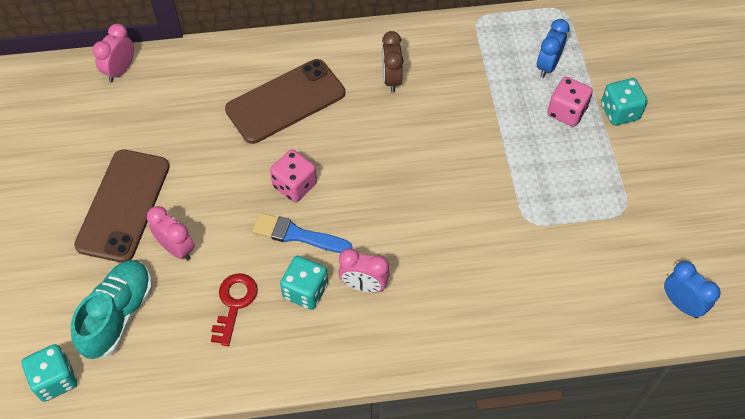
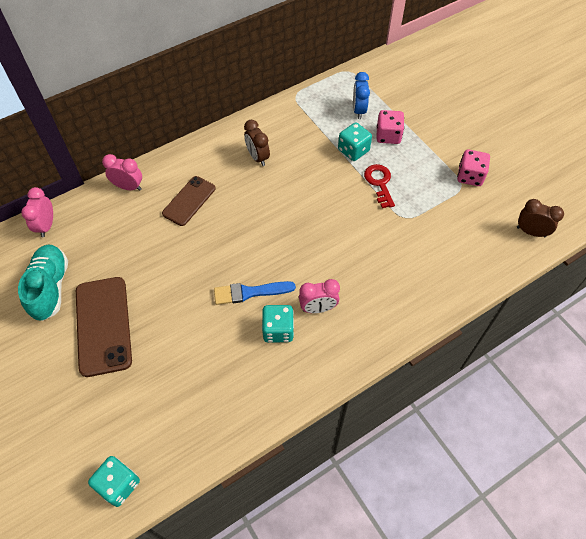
camera: 25 degrees left, 0 degrees up
(118, 315) = (144, 411): turquoise shoe -> turquoise shoe (50, 288)
(176, 248) = (163, 340): pink clock -> pink clock (128, 187)
(234, 303) = (230, 362): red key -> red key (379, 183)
(285, 101) = (189, 201): brown phone -> brown phone, size x0.63
(294, 185) = (228, 258): pink dice -> pink dice (470, 176)
(619, 112) = (422, 123): turquoise dice -> turquoise dice (353, 150)
(681, 304) = (531, 232): blue clock -> brown clock

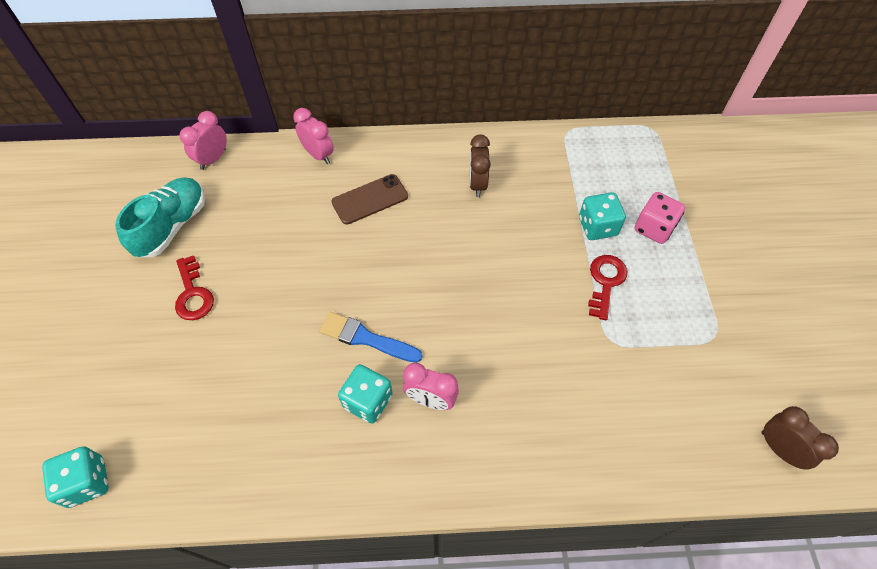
camera: 30 degrees right, 0 degrees up
(103, 325) = (193, 294): brown phone -> red key
(359, 110) = (635, 181): blue clock -> none
(470, 176) = (734, 330): pink dice -> none

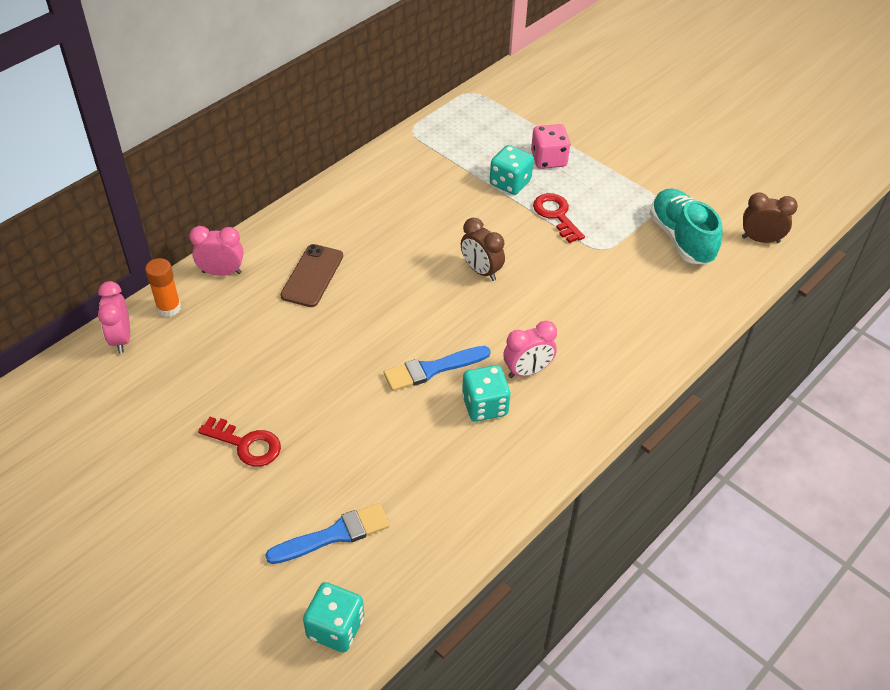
camera: 45 degrees left, 10 degrees down
(163, 410) = (333, 535): none -> blue brush
(172, 226) = (154, 413): turquoise shoe -> turquoise shoe (681, 238)
(261, 158) = (169, 308): none -> orange glue stick
(477, 184) = (387, 210): brown clock -> brown clock (481, 271)

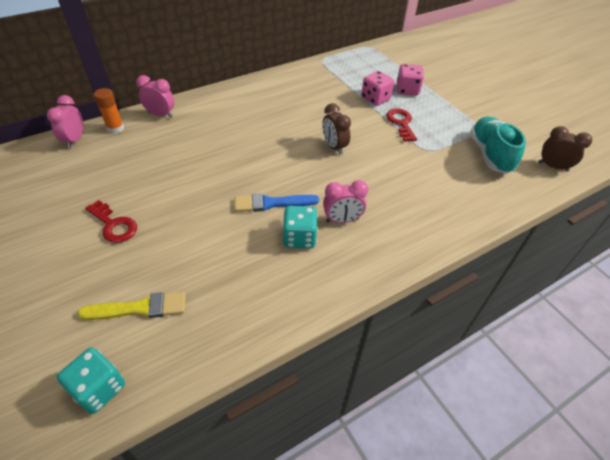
camera: 15 degrees right, 0 degrees up
(312, 276) = (217, 128): brown phone -> none
(333, 535) = (139, 308): blue brush -> yellow brush
(510, 183) = (375, 99): turquoise dice -> pink dice

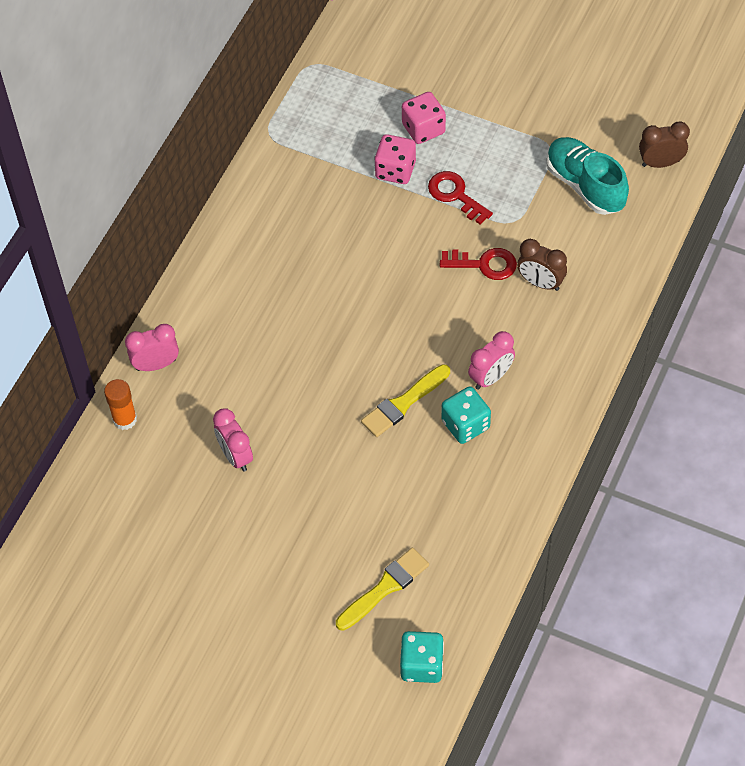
camera: 30 degrees left, 10 degrees up
(75, 140) = (97, 466): pink clock -> pink clock (235, 456)
(114, 225) = (269, 531): red key -> red key (484, 264)
(272, 203) = (404, 403): blue brush -> yellow brush
(334, 147) = (407, 283): brown clock -> brown clock (540, 282)

